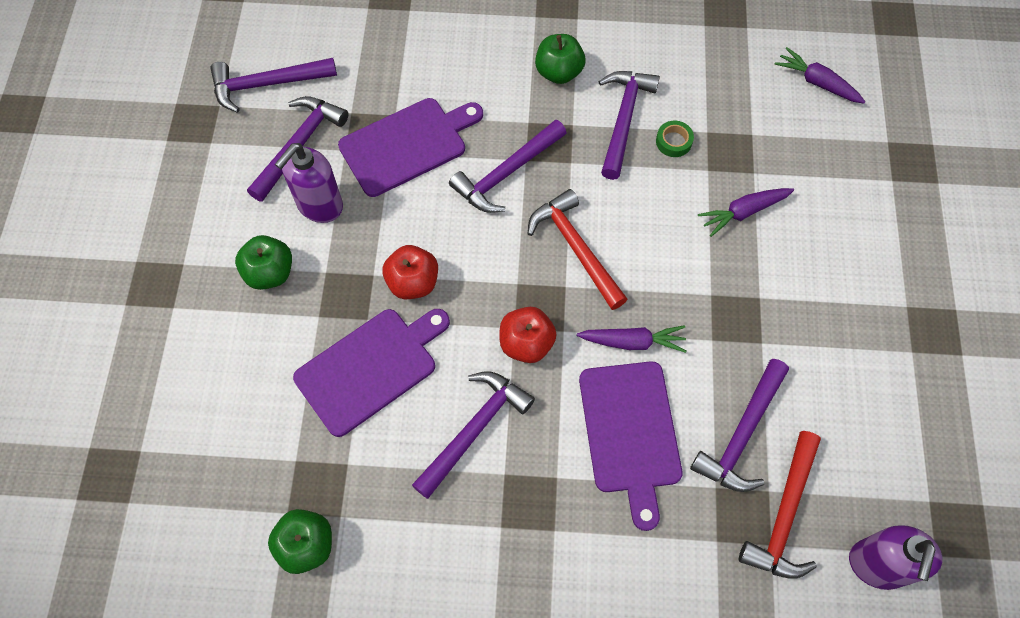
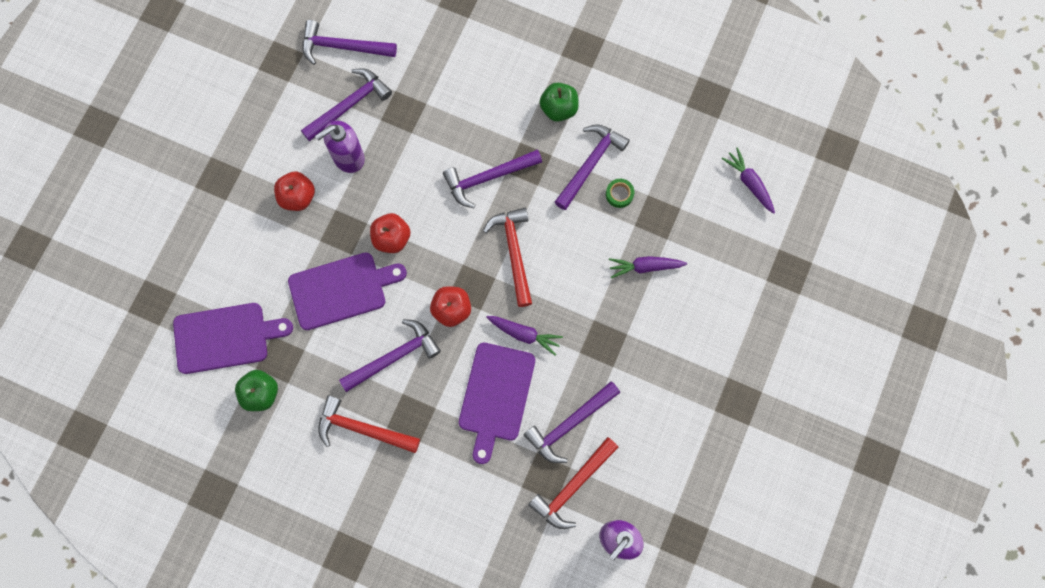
camera: 20 degrees right, 10 degrees up
(270, 273) = (297, 197): green apple -> red apple
(407, 144) = (426, 130): purple cutting board -> purple cutting board (225, 337)
(468, 542) = (362, 428): none -> red hammer

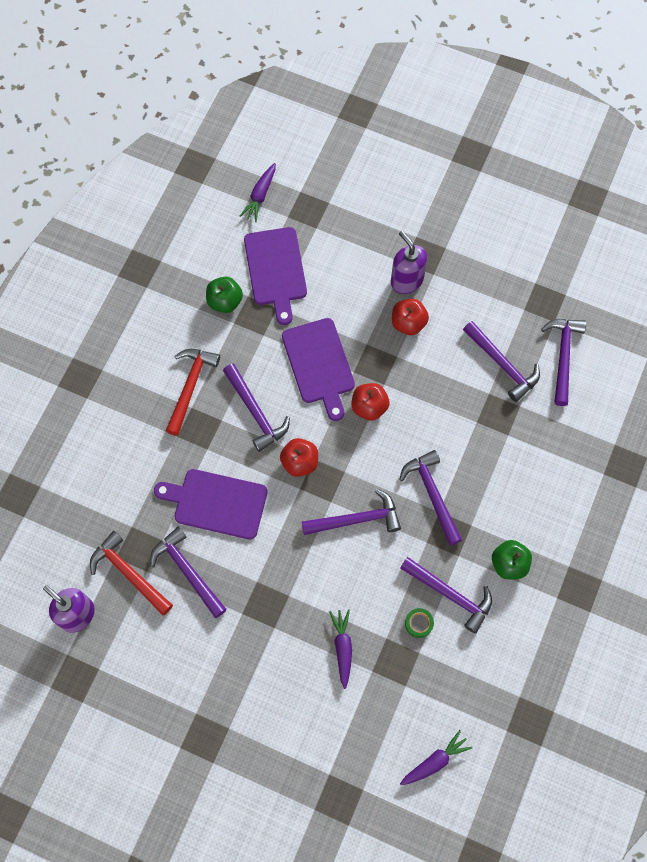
camera: 90 degrees right, 5 degrees down
(348, 157) = (449, 365): purple soap dispenser -> purple soap dispenser (406, 280)
(514, 252) = (357, 519): red hammer -> purple hammer
(524, 334) = (275, 529): purple carrot -> purple carrot (260, 195)

